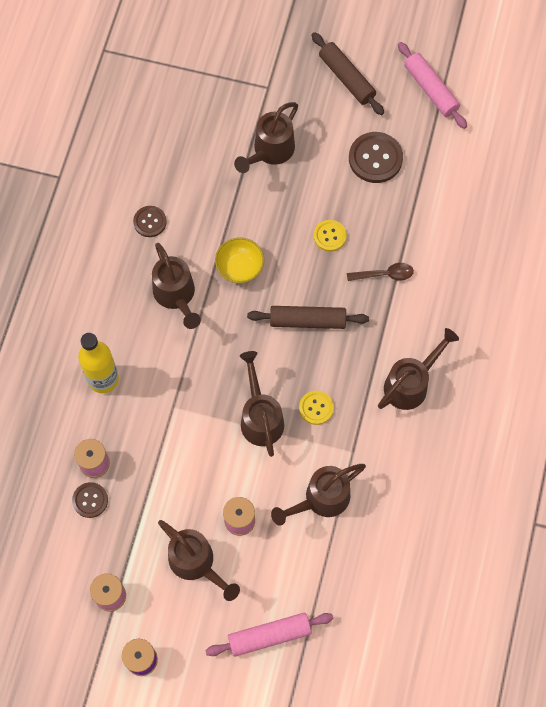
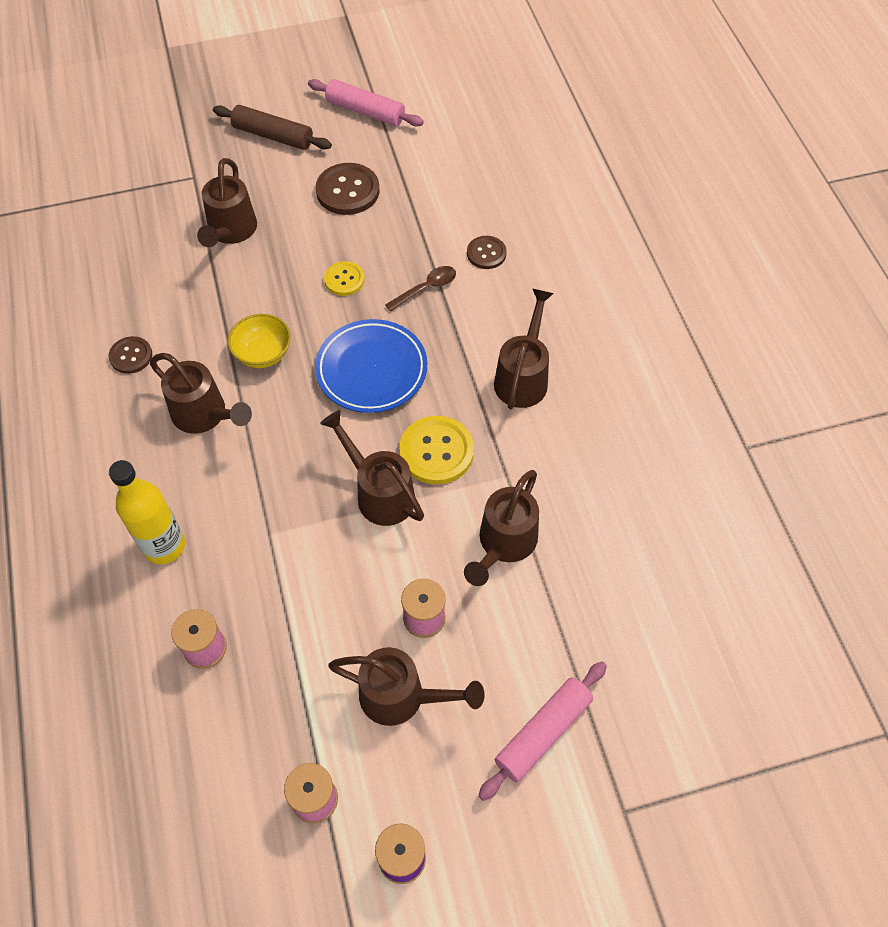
camera: 30 degrees left, 10 degrees down
(90, 500) = (223, 695): brown button -> brown button (486, 253)
(307, 321) = (371, 370): brown rolling pin -> blue plate
(316, 408) = (436, 451): yellow button -> yellow button, size x1.67

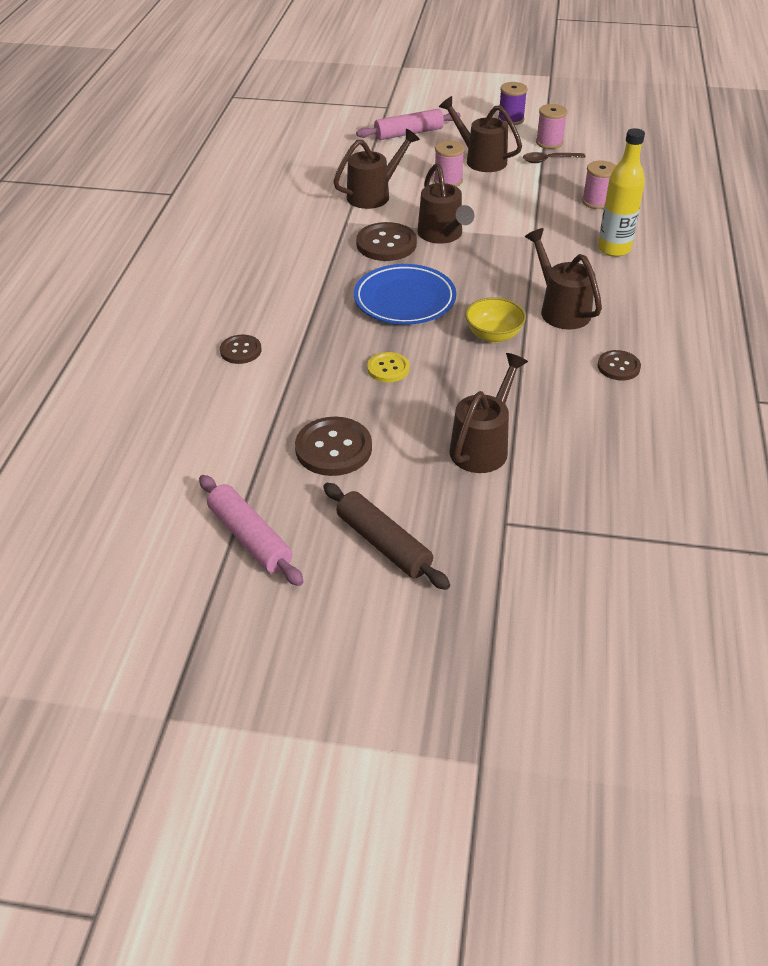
camera: 155 degrees left, 15 degrees down
(426, 288) = (317, 340): brown spoon -> brown spoon (548, 160)
(436, 451) = (386, 244): yellow button -> brown button
(523, 377) = (287, 264): brown watering can -> none

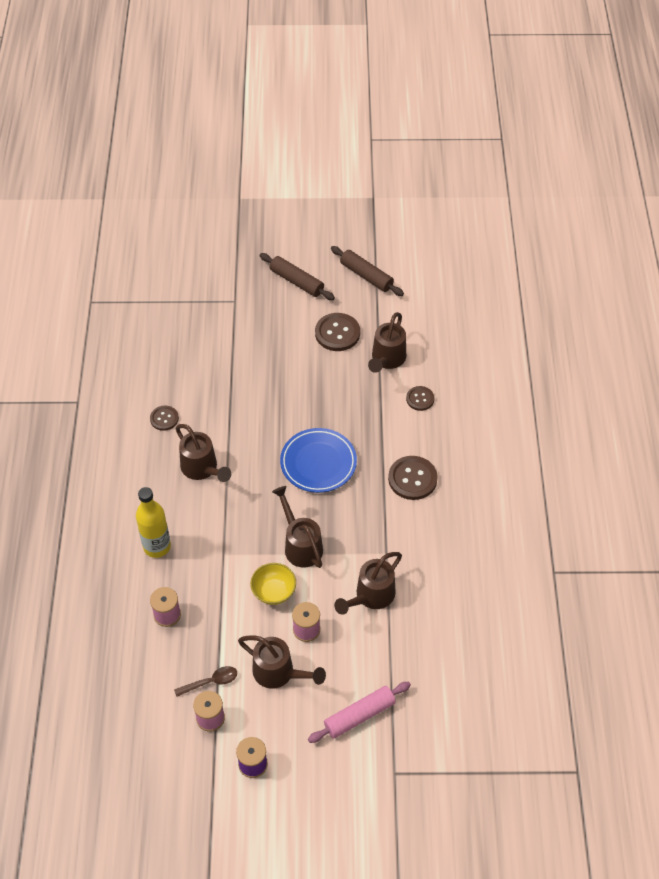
camera: 170 degrees right, 10 degrees up
(250, 537) = (366, 276): pink rolling pin -> brown rolling pin
(386, 244) = (345, 527): brown button -> brown button (412, 479)
(388, 368) = (317, 397): yellow button -> none
(483, 446) = (250, 346): brown watering can -> brown watering can (387, 359)
(493, 335) = (250, 436): yellow bowl -> yellow bowl (274, 591)

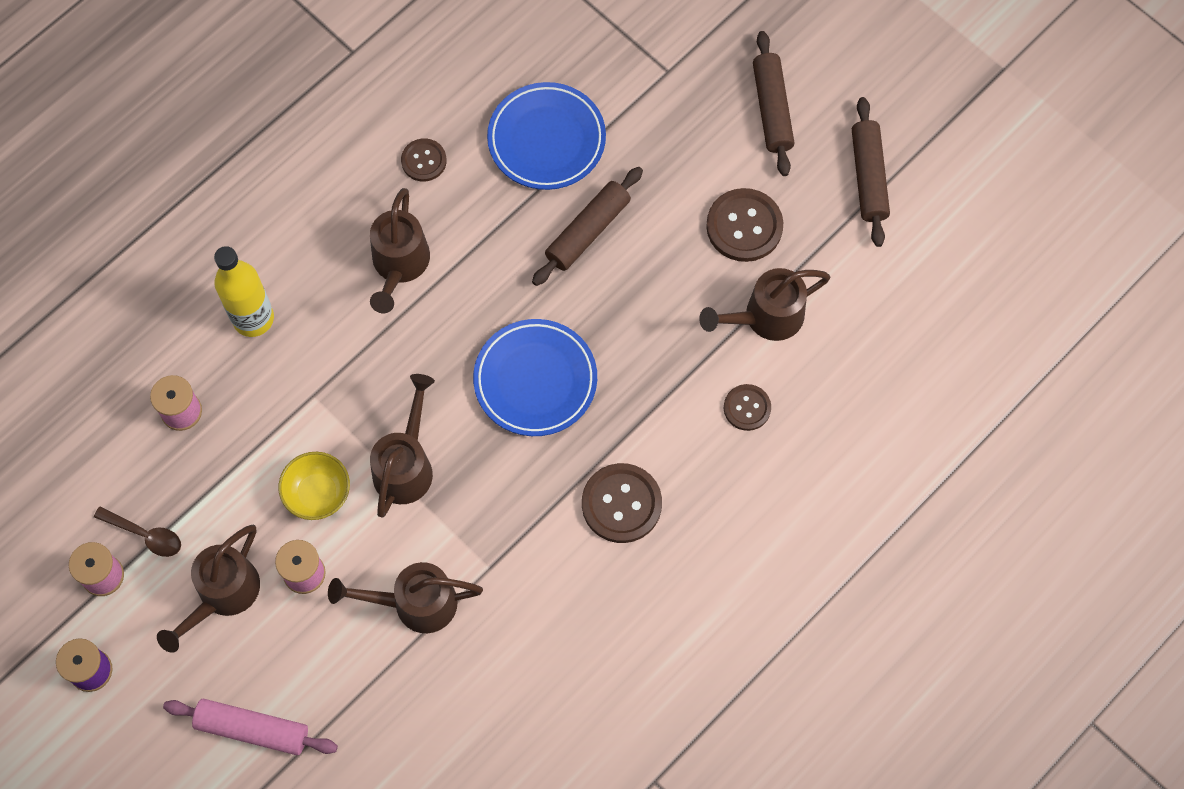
camera: 45 degrees right, 15 degrees up
(211, 367) = (546, 140): none -> blue plate
(272, 387) = (588, 231): none -> brown rolling pin
(278, 673) = (223, 594): brown watering can -> brown watering can turned 45 degrees clockwise

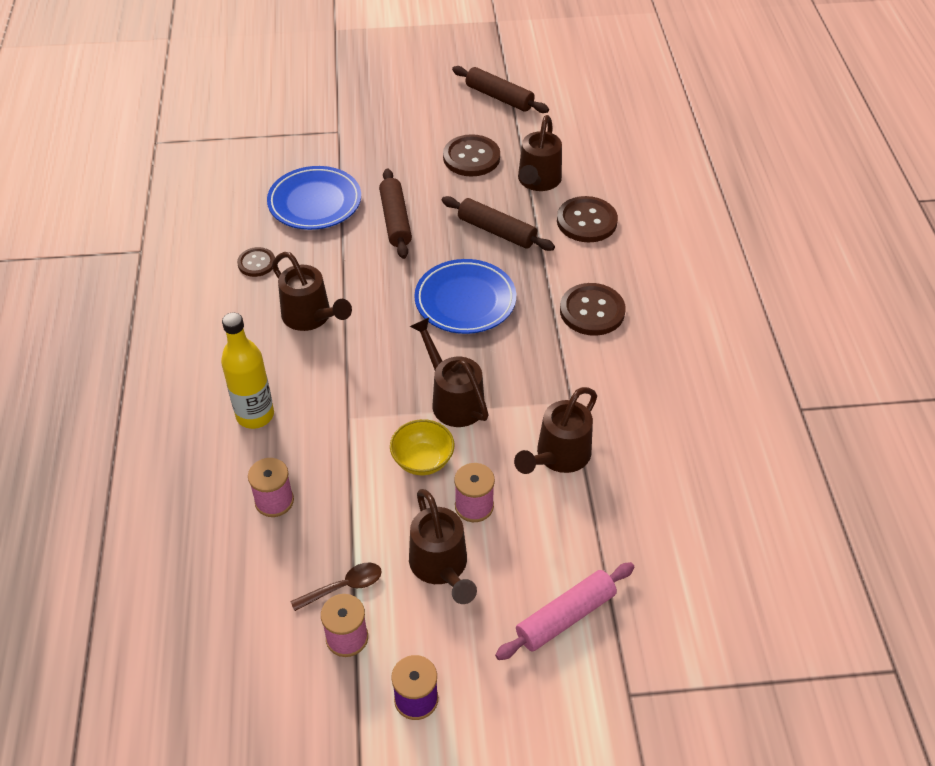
camera: 50 degrees left, 20 degrees down
(747, 408) = (586, 221): brown button -> brown button, size x1.67
(772, 109) = (414, 107): brown rolling pin -> brown rolling pin (496, 231)

